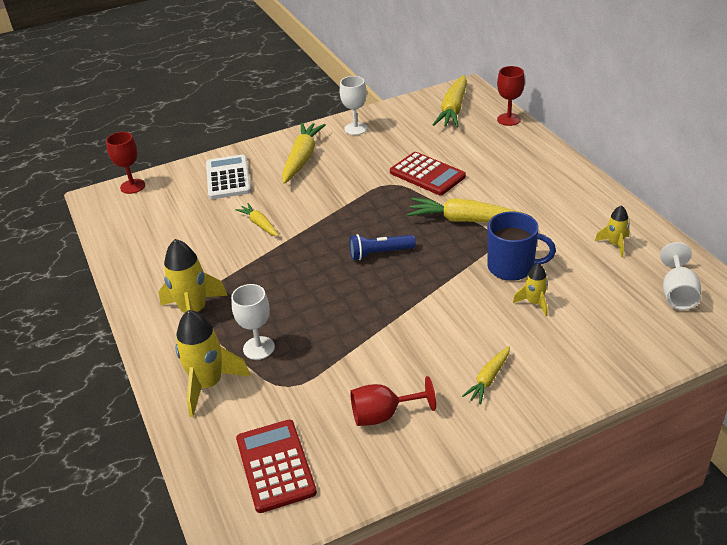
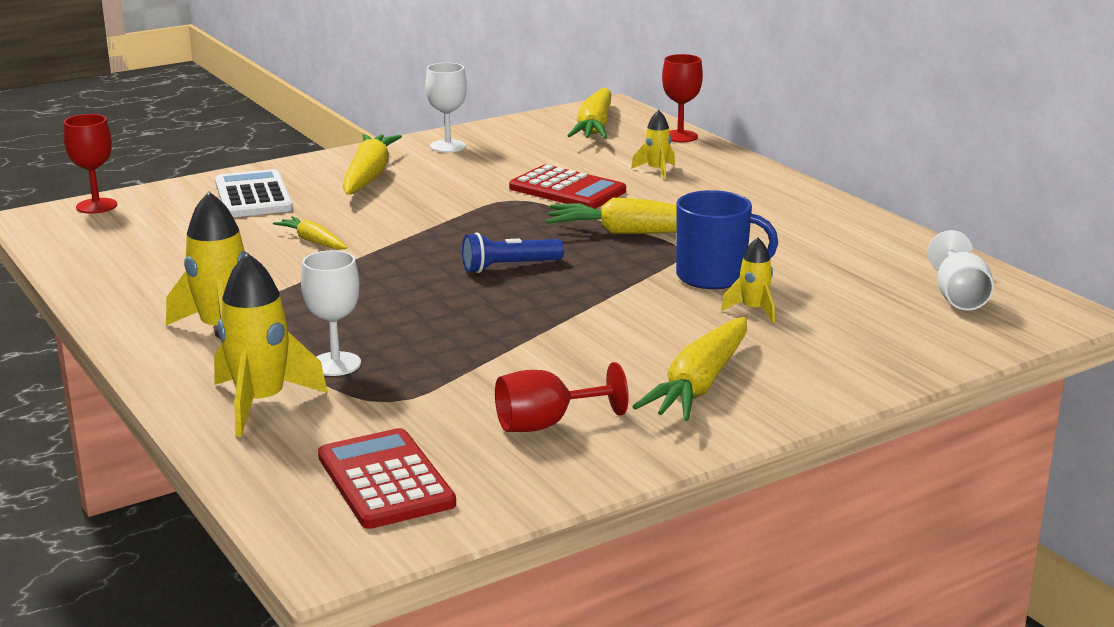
camera: 10 degrees left, 15 degrees down
(488, 379) = (700, 384): yellow carrot -> yellow carrot, size x1.81
(615, 244) = (860, 253): yellow rocket -> yellow rocket (656, 171)

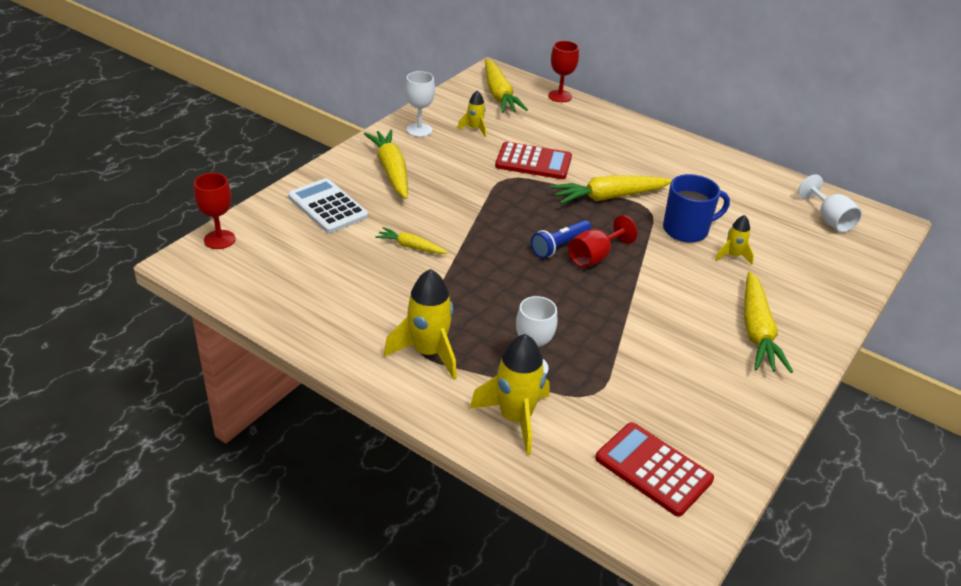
camera: 25 degrees left, 15 degrees up
(546, 424) = (702, 390): red goblet -> red goblet (595, 257)
(656, 171) = (573, 133): yellow rocket -> yellow rocket (475, 129)

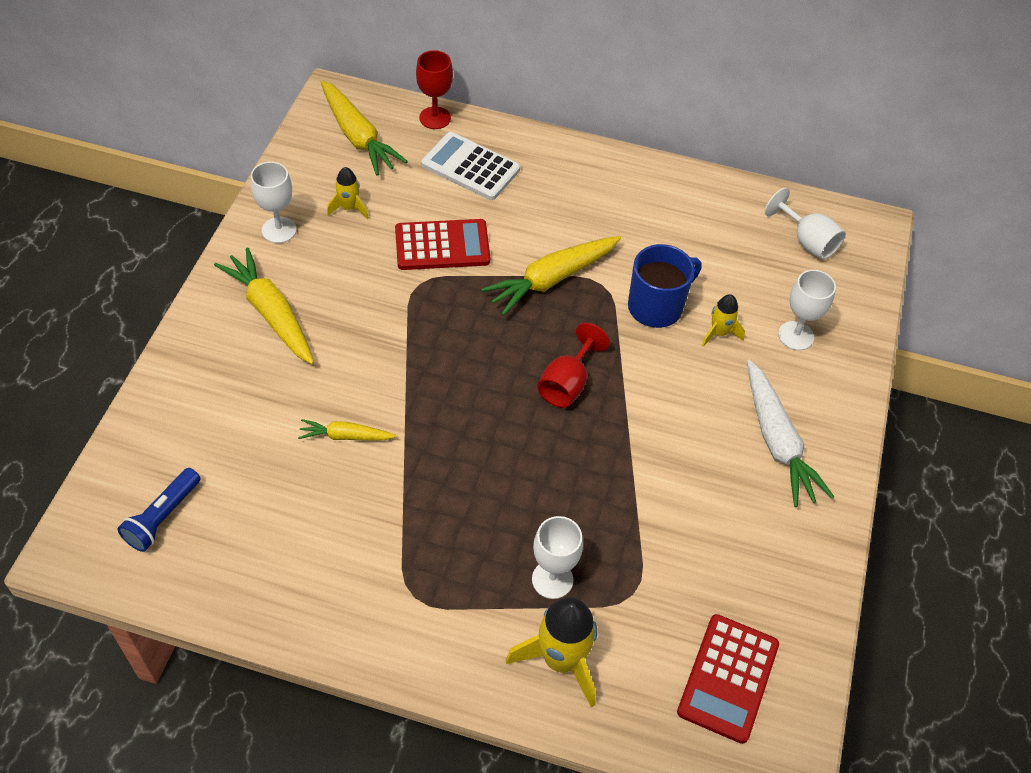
camera: 20 degrees left, 15 degrees up
(219, 239) = (98, 501): red goblet -> none
(327, 207) = (214, 401): white calculator -> white calculator (470, 167)
(428, 352) = (429, 597): yellow rocket -> none
(559, 246) = (521, 379): blue flashlight -> blue flashlight (162, 517)
(653, 469) = (728, 678): red calculator -> red calculator turned 90 degrees counterclockwise
(757, 331) = (777, 441): yellow carrot -> white carrot
(798, 272) = (796, 336): none -> white goblet

